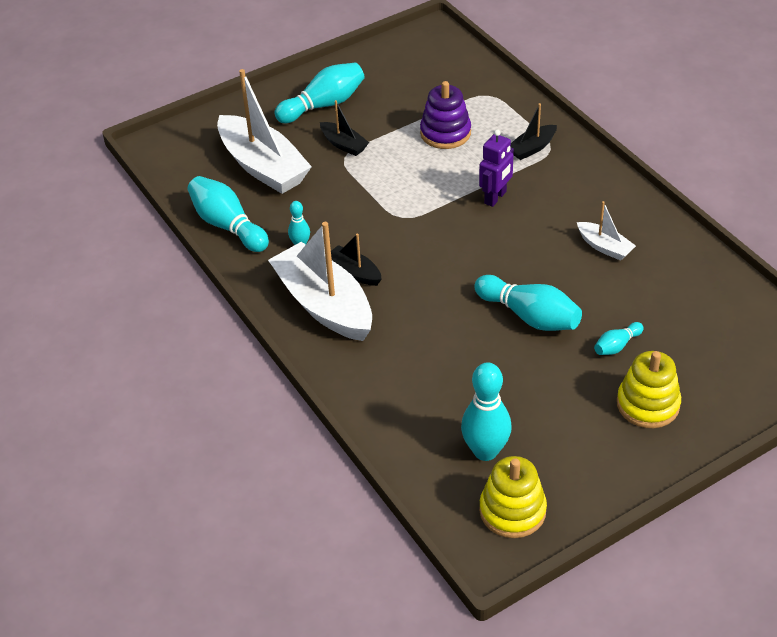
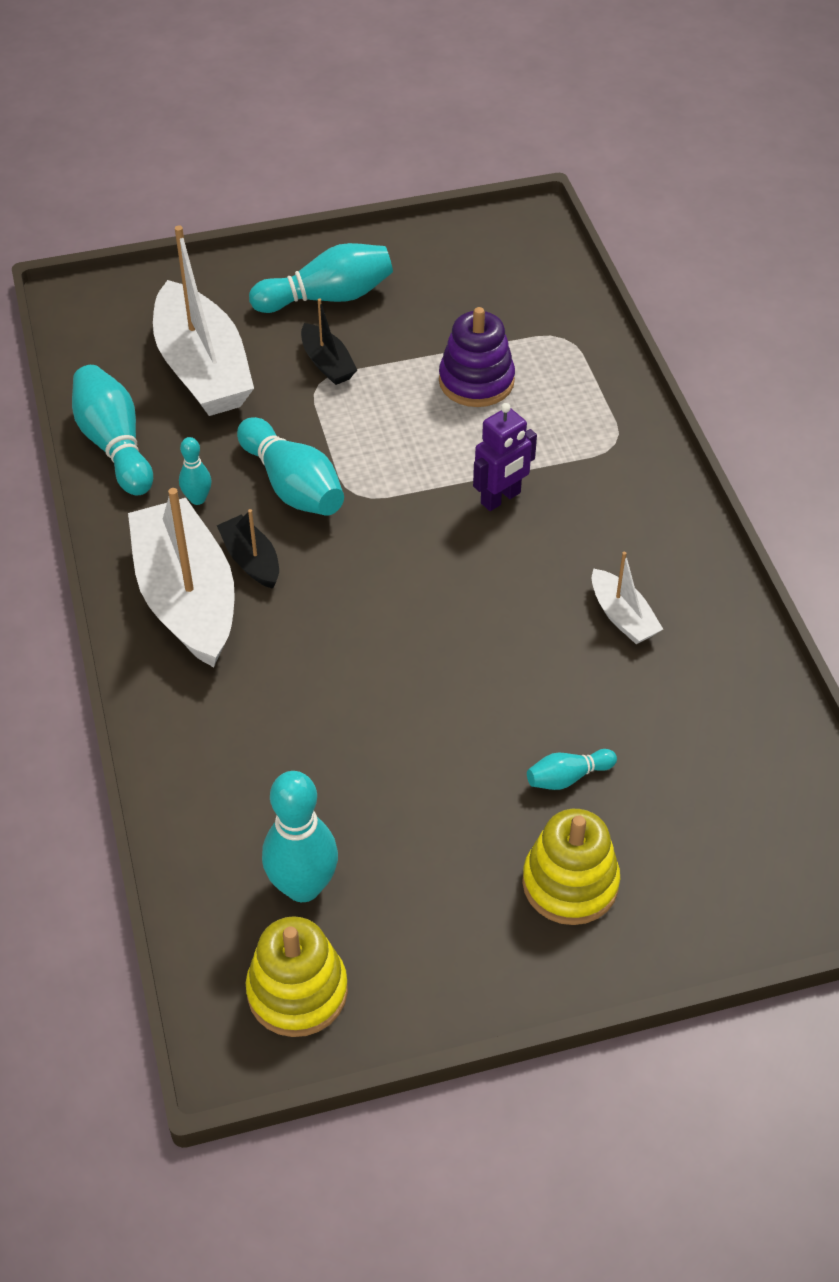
camera: 15 degrees right, 5 degrees up
(529, 316) = (463, 695): turquoise bowling pin -> turquoise bowling pin (293, 486)
(532, 148) = (589, 435): black boat -> none

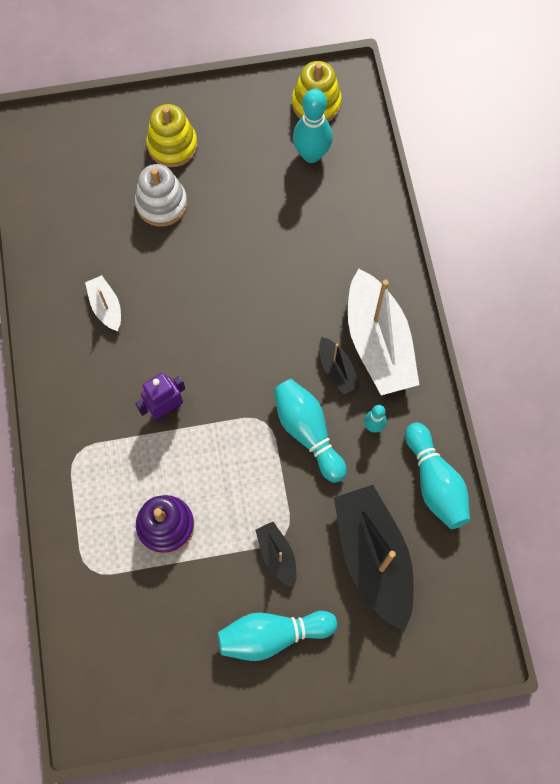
camera: 175 degrees left, 20 degrees up
(203, 369) = (373, 557): white boat -> black boat
(567, 777) = (161, 204): turquoise bowling pin -> white stacking toy

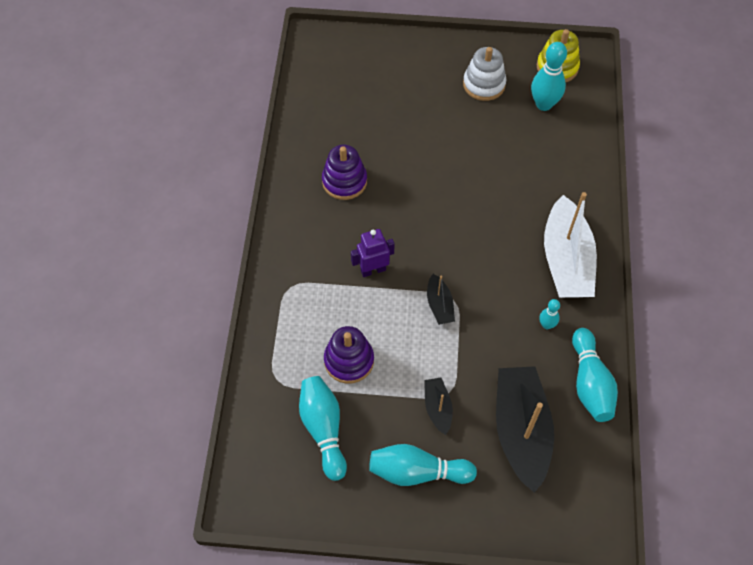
camera: 15 degrees right, 10 degrees down
(106, 307) = (344, 181): white boat -> purple stacking toy
(161, 204) = (410, 115): white stacking toy -> white stacking toy (484, 84)
(172, 145) = (430, 74): yellow stacking toy -> none
(308, 432) = (488, 316): turquoise bowling pin -> turquoise bowling pin (324, 429)
(337, 370) = (525, 273): black boat -> black boat (439, 305)

